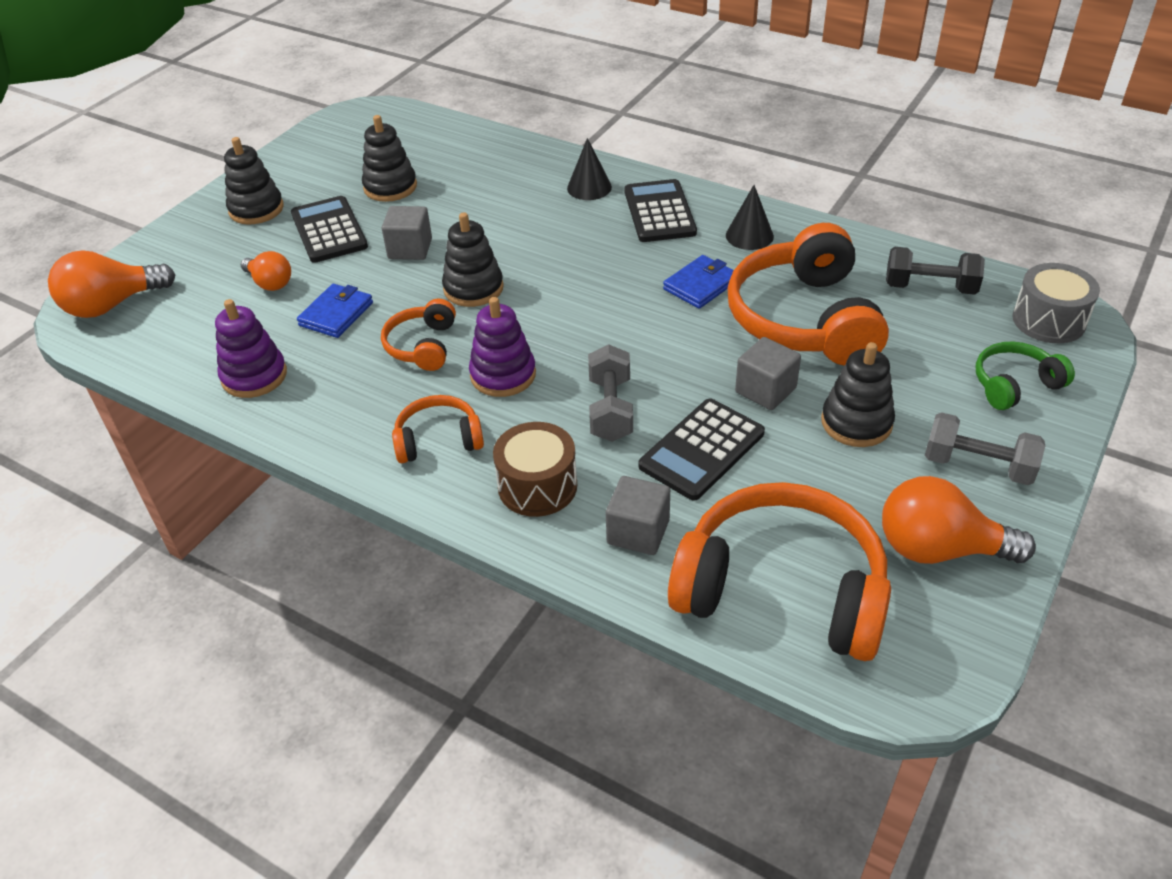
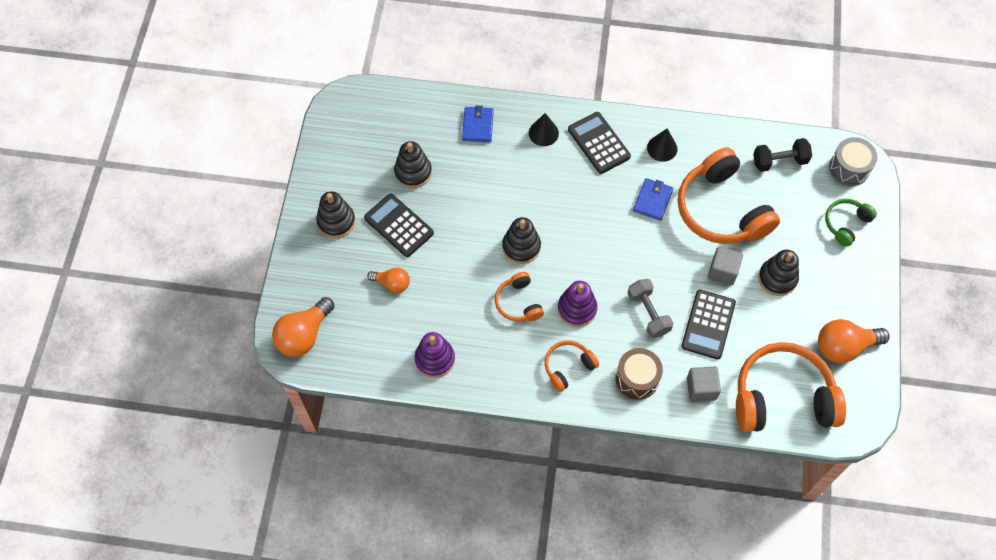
camera: 25 degrees left, 20 degrees up
(336, 314) = (451, 295): blue wallet -> blue wallet (477, 126)
(410, 249) = (462, 225): grey cube -> none
(978, 465) = (845, 287): grey dumbbell -> none

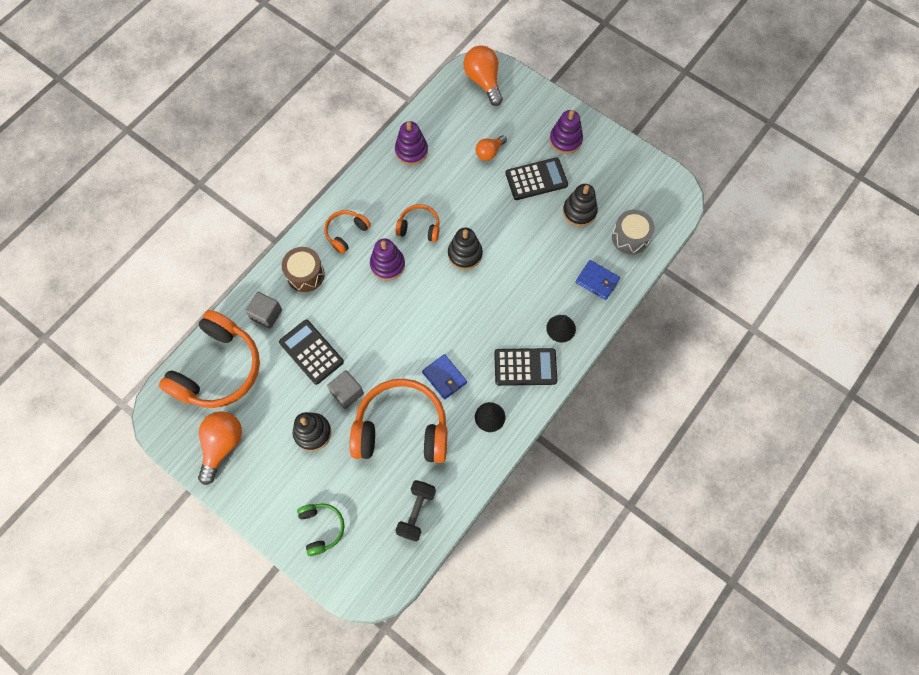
camera: 120 degrees right, 5 degrees up
(336, 221) = (565, 140): black stacking toy -> purple stacking toy
(568, 367) = (346, 233): orange headphones -> orange headphones turned 135 degrees counterclockwise
(648, 313) = (350, 313): grey dumbbell -> none
(849, 168) = (371, 572): grey drum -> grey drum (630, 237)

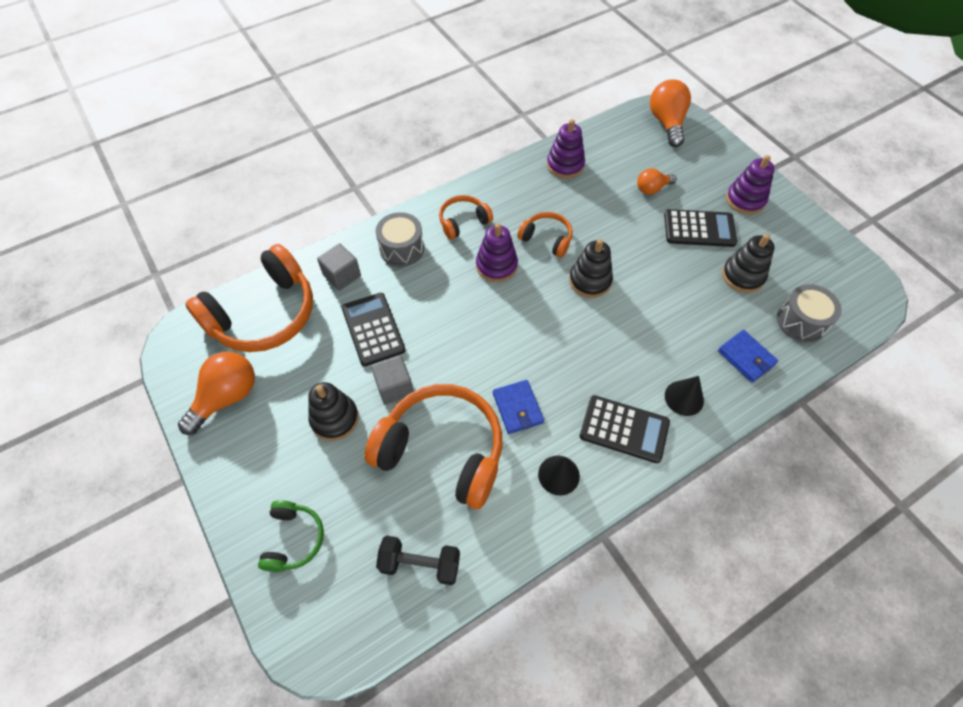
camera: 20 degrees right, 10 degrees down
(305, 274) = (402, 249): brown drum -> grey drum
(416, 512) = (420, 564): black dumbbell -> black dumbbell turned 60 degrees clockwise

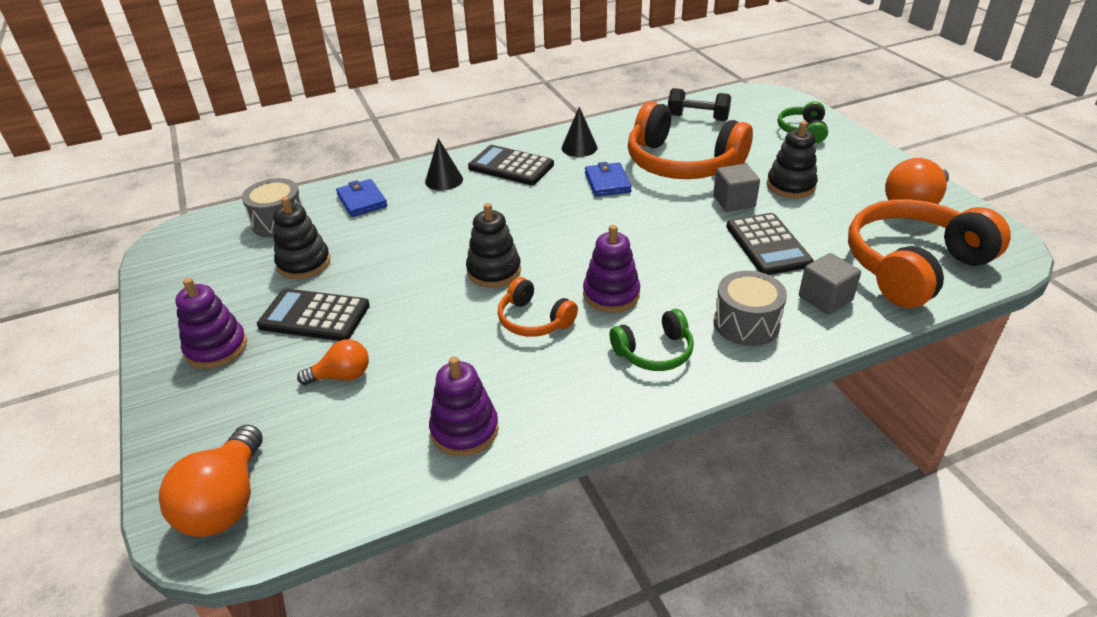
camera: 170 degrees left, 20 degrees down
(463, 222) = (654, 352): orange headphones -> green headphones

